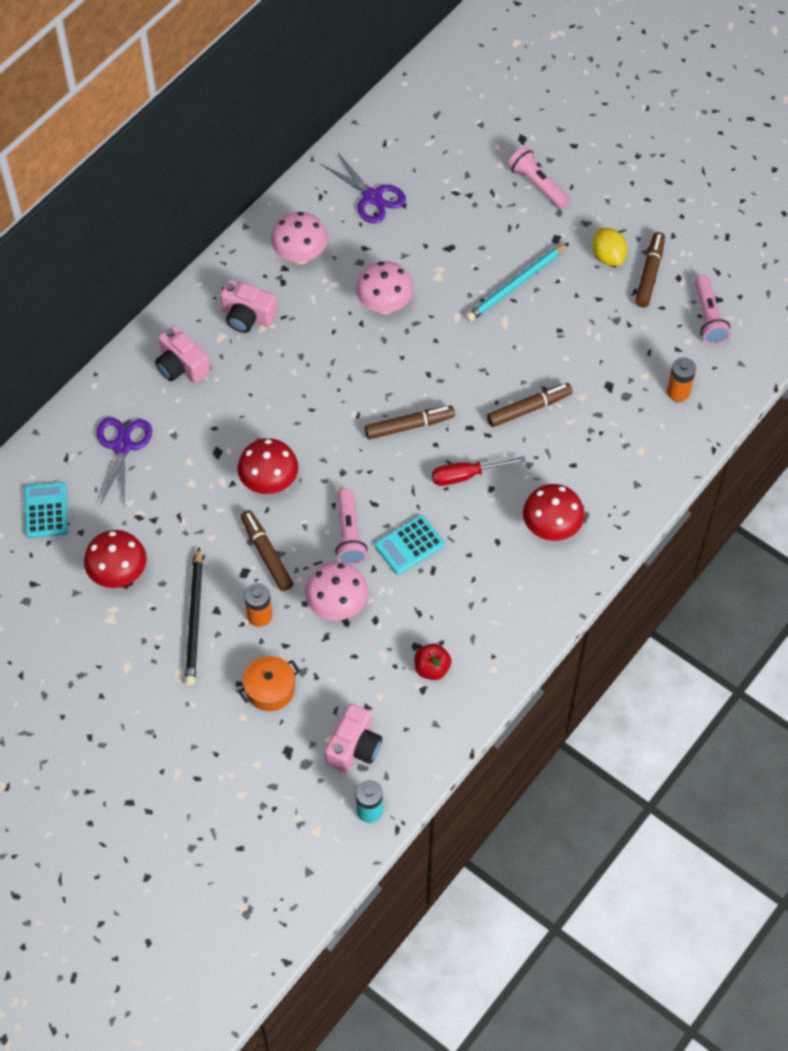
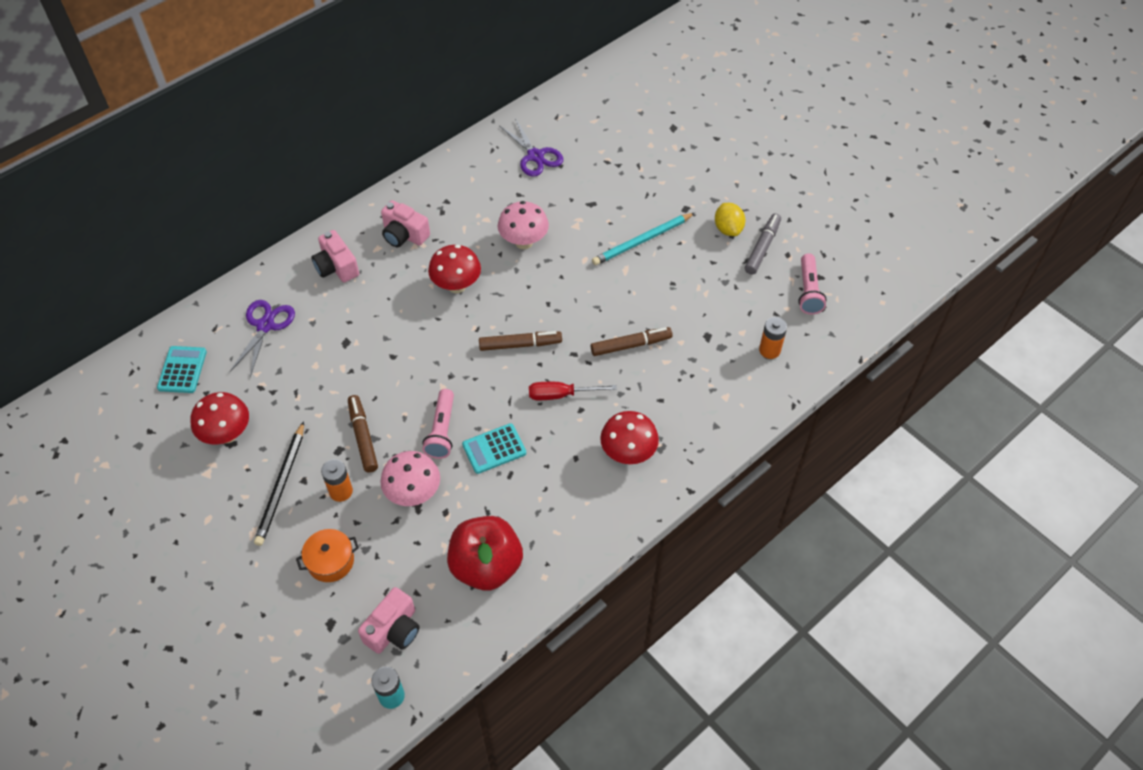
camera: 10 degrees right, 5 degrees down
(269, 482) = (383, 375): red mushroom -> red mushroom (456, 286)
(300, 256) = (462, 193): pink mushroom -> none
(432, 668) = (486, 566): red apple -> red apple, size x2.07
(537, 185) = (678, 164): pink flashlight -> none
(649, 274) = (762, 248): brown marker -> grey marker

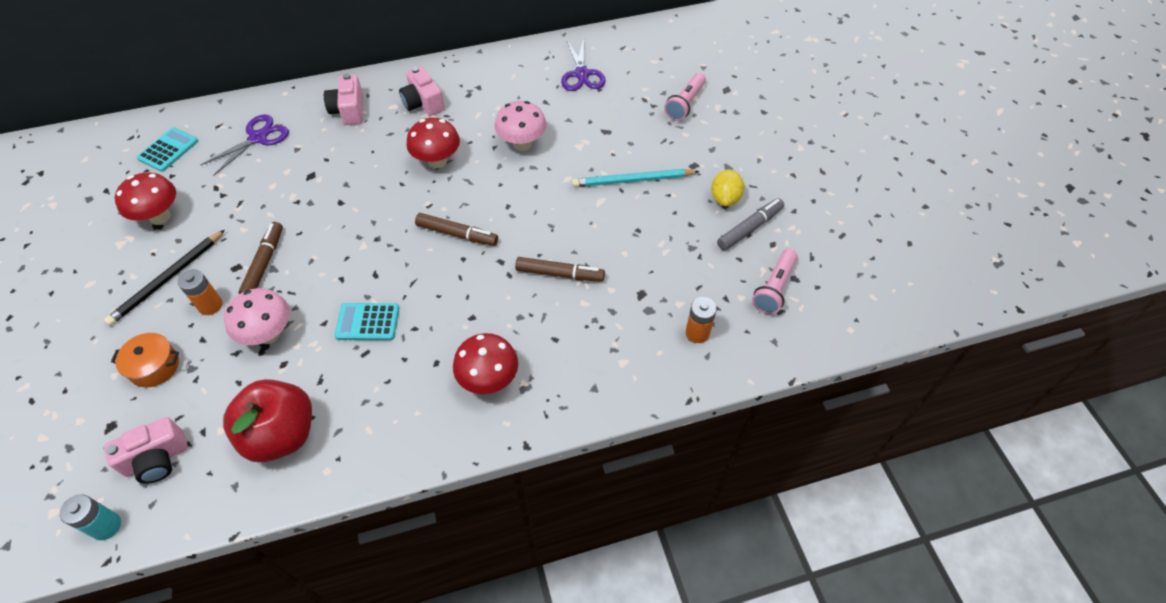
camera: 25 degrees right, 0 degrees up
(442, 431) = (334, 286): pink flashlight -> pink flashlight (685, 104)
(561, 395) = (463, 296): red screwdriver -> none

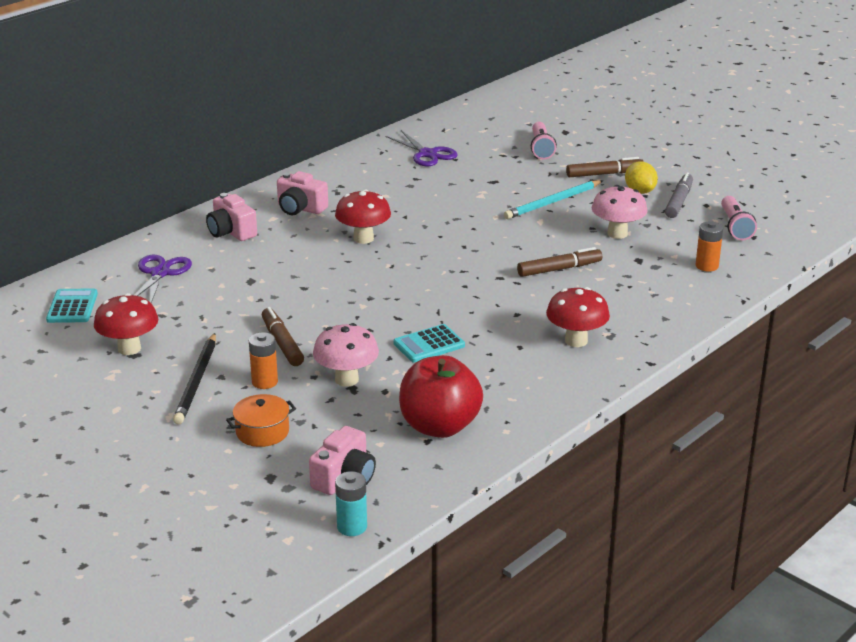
camera: 30 degrees left, 25 degrees down
(457, 234) = (441, 274): brown marker -> brown marker (604, 174)
(522, 144) = (428, 208): pink mushroom -> pink mushroom (617, 234)

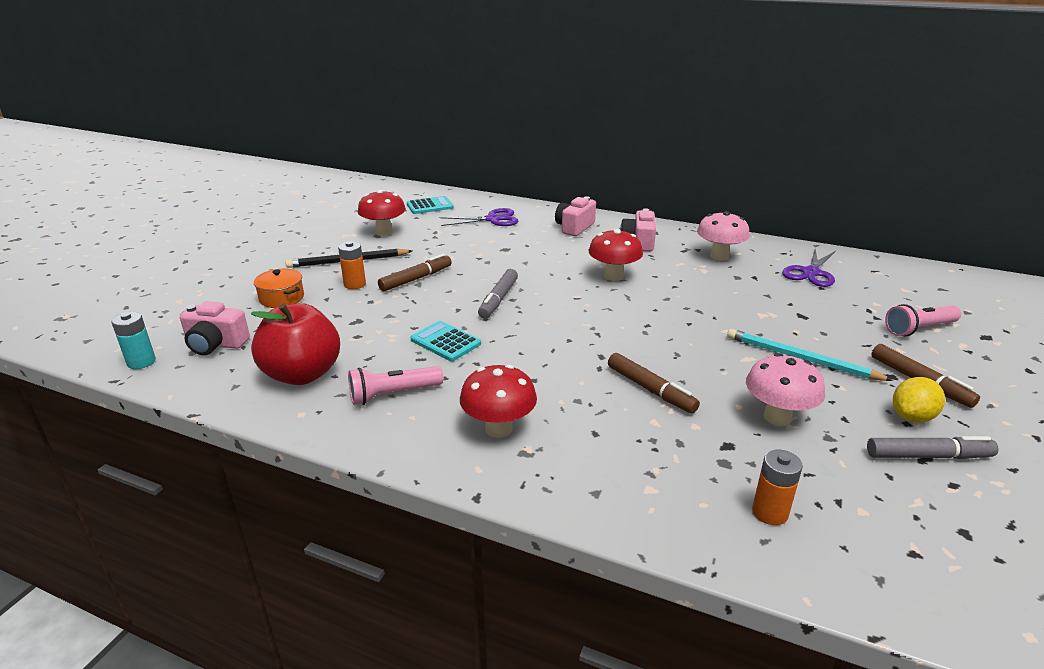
camera: 70 degrees right, 0 degrees up
(346, 379) = (369, 315): pink mushroom -> pink mushroom (719, 256)
(365, 305) = (498, 299): none -> grey marker
(735, 227) = (922, 526): pink flashlight -> pink flashlight (393, 394)

